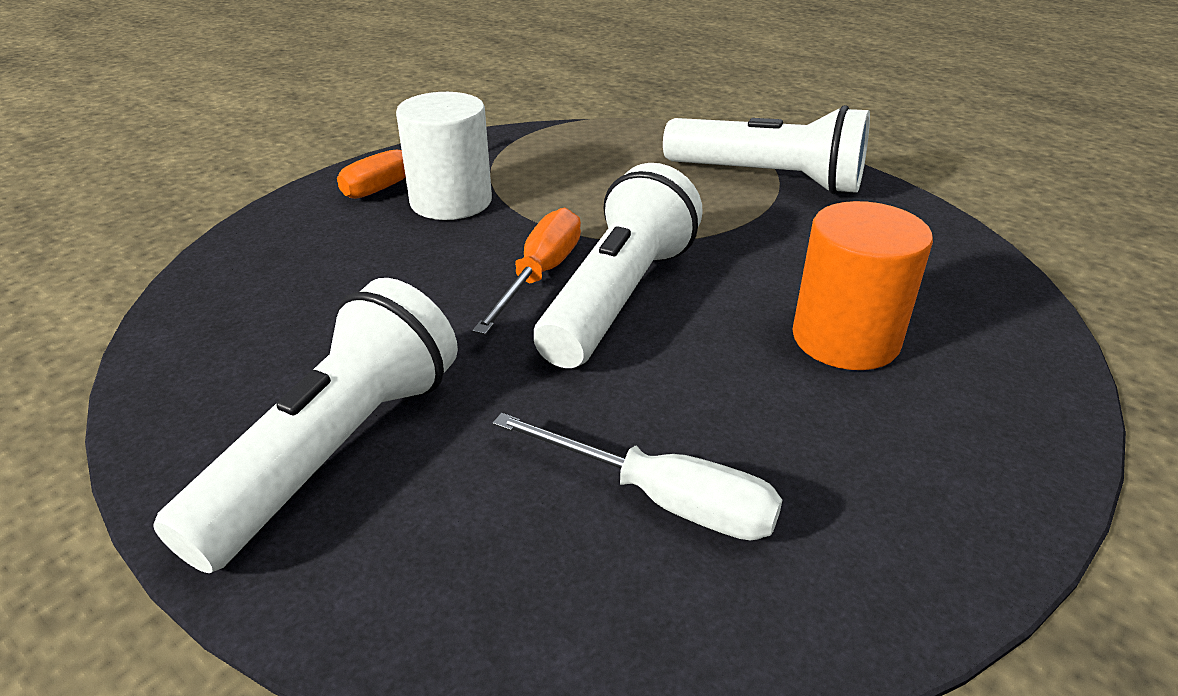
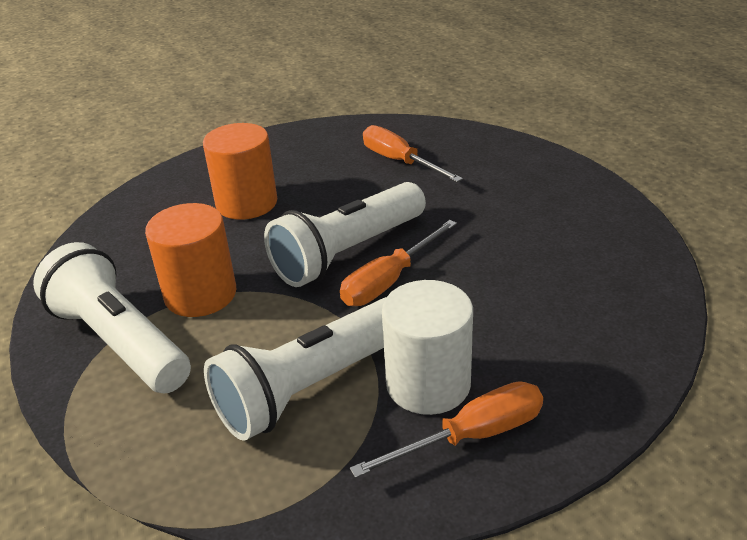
camera: 155 degrees left, 0 degrees up
(336, 451) = (540, 202): white flashlight -> white flashlight (311, 386)
(662, 499) = (400, 161): white screwdriver -> orange screwdriver
(746, 223) = (200, 294): none -> orange cylinder

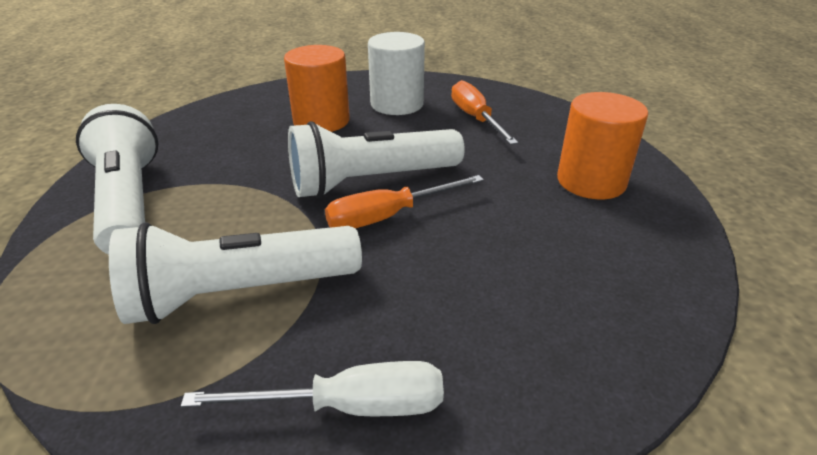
camera: 20 degrees right, 0 degrees up
(200, 294) = (223, 182): orange cylinder -> orange cylinder (591, 181)
(428, 384) = (348, 330): white cylinder -> white cylinder (397, 104)
(472, 436) = (349, 406): orange screwdriver -> white screwdriver

